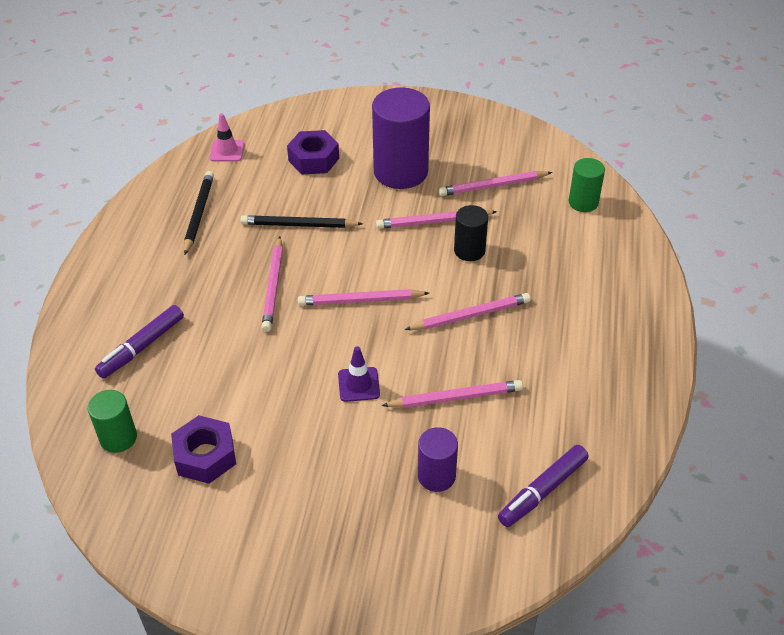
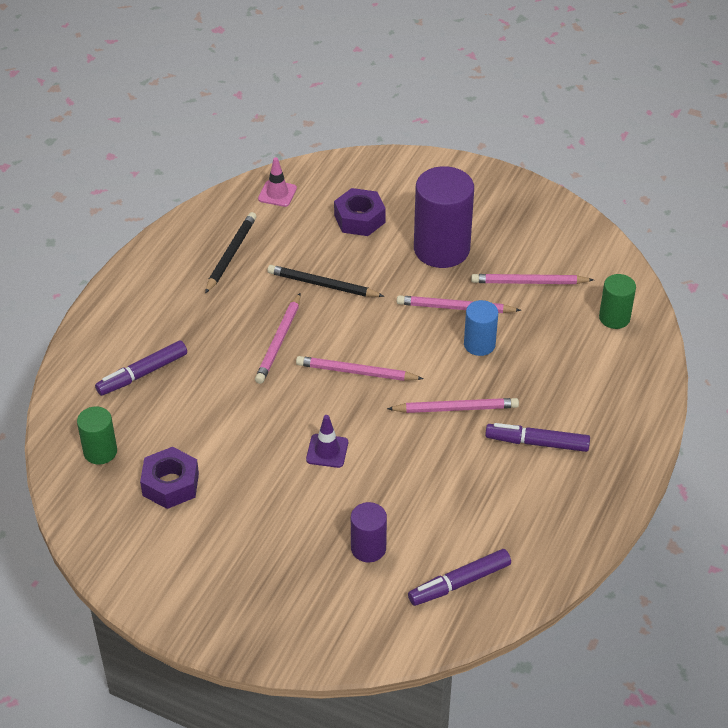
camera: 15 degrees right, 0 degrees up
(455, 397) = (412, 482): pink pencil -> none
(469, 250) = (479, 344): black cylinder -> blue cylinder
(561, 332) = (537, 443): none -> purple marker

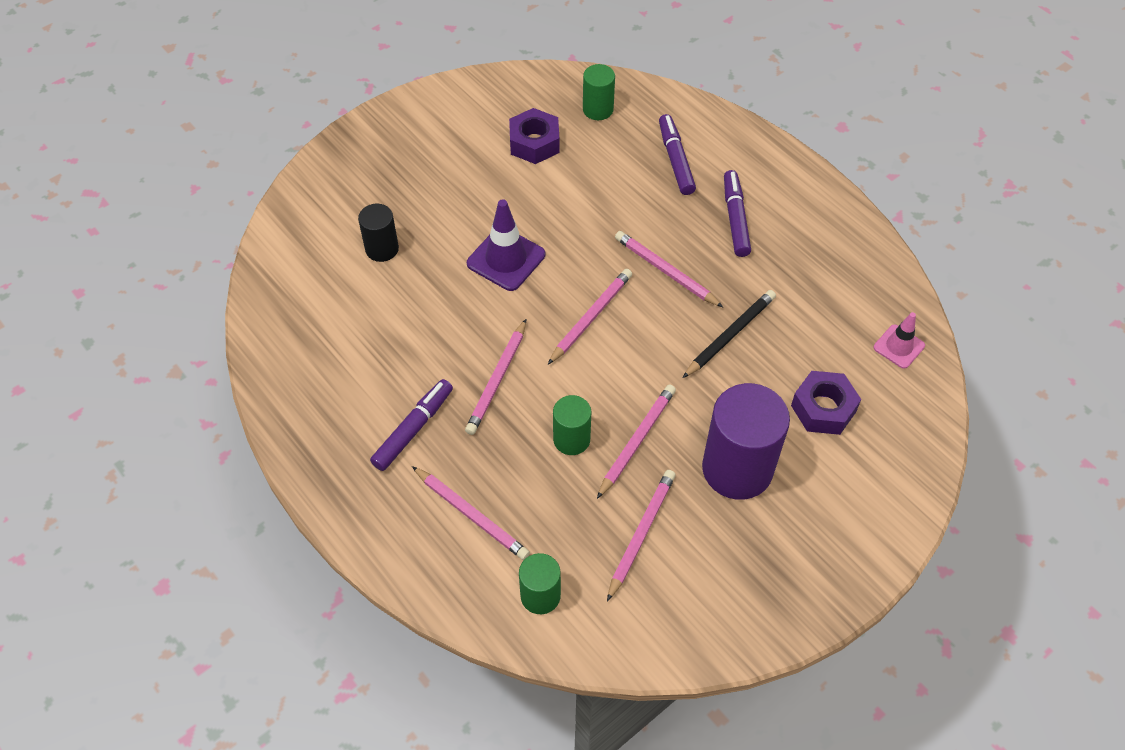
camera: 115 degrees right, 10 degrees up
(231, 254) = (813, 274): black pencil -> none
(327, 451) = (506, 259): purple traffic cone -> purple traffic cone, size x1.62
(368, 548) = (382, 249): purple cylinder -> black cylinder
(460, 583) = (303, 297): purple marker -> purple marker (735, 219)
(479, 344) = (571, 439): blue cylinder -> green cylinder
(583, 378) = (471, 515): none -> pink pencil

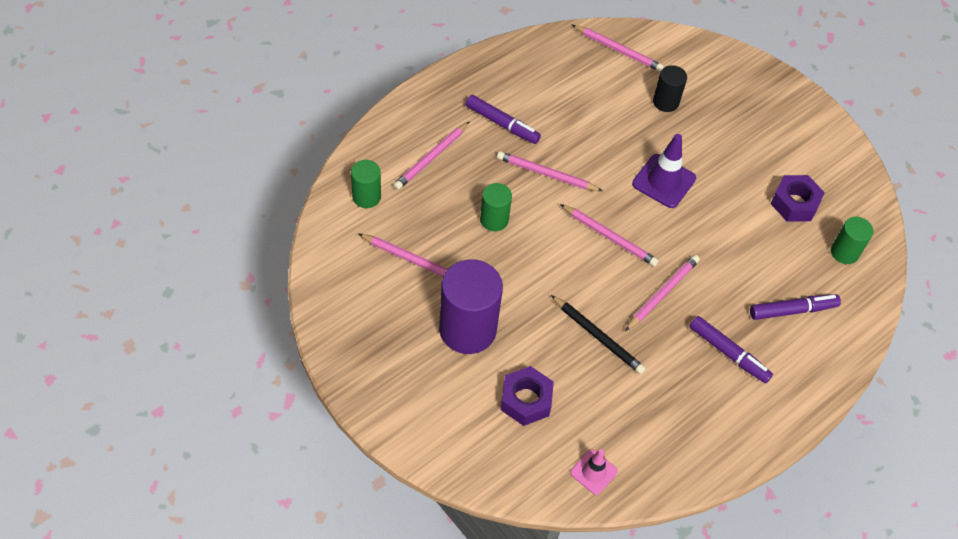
camera: 85 degrees right, 0 degrees up
(637, 441) = (493, 262): pink pencil -> pink pencil (618, 50)
(735, 219) = (728, 353): purple marker -> purple marker turned 45 degrees clockwise

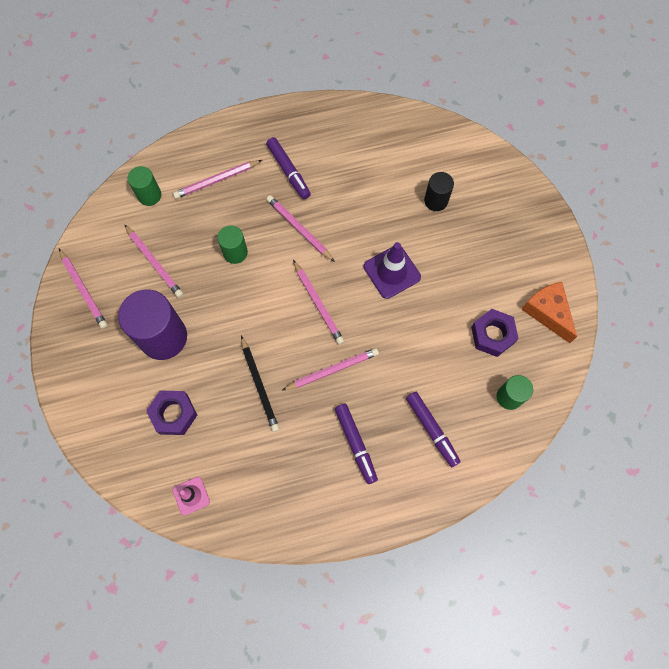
camera: 30 degrees right, 15 degrees up
(618, 50) = (423, 138): pink pencil -> pink pencil (84, 290)
(792, 310) = (432, 429): purple marker -> purple marker turned 45 degrees clockwise
(831, 164) = (547, 312): none -> orange cheese

